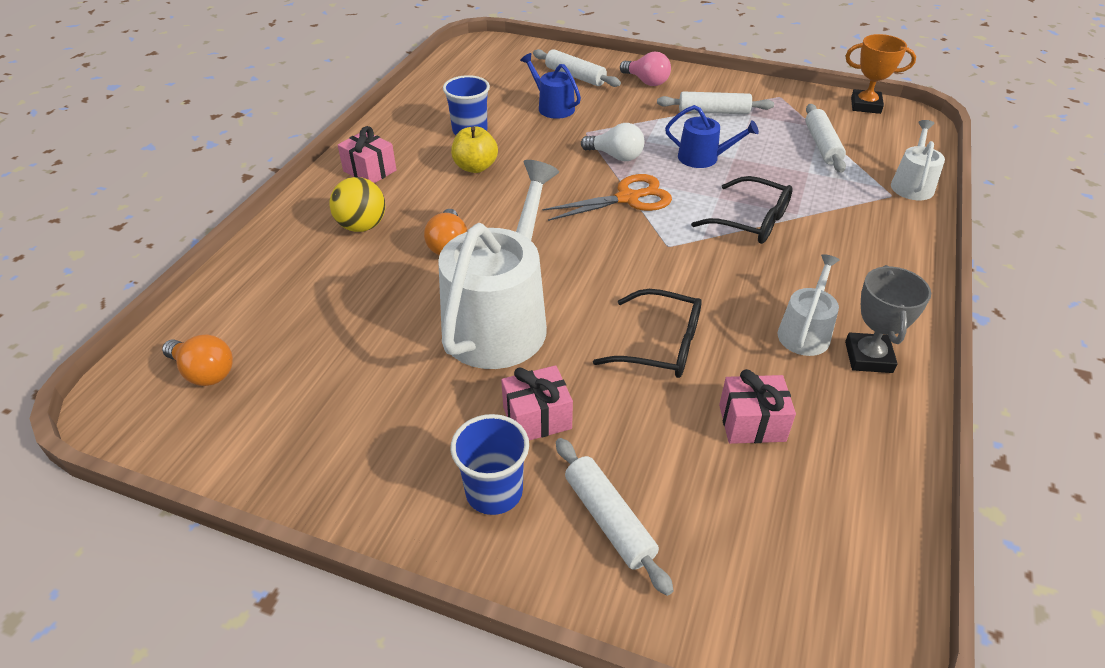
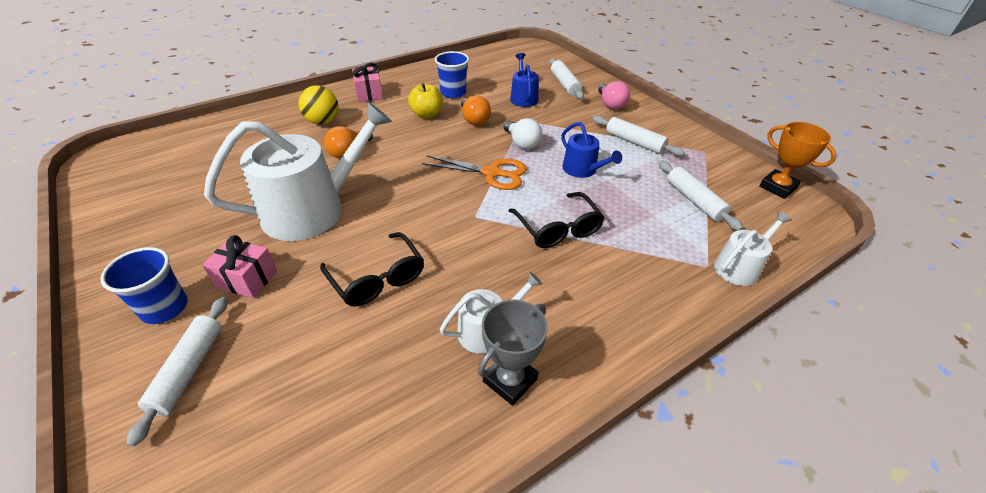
camera: 35 degrees right, 0 degrees up
(204, 372) = (152, 161): orange light bulb -> orange light bulb (474, 120)
(752, 423) = (358, 370): pink gift -> none
(822, 145) = (694, 200): white rolling pin -> white rolling pin turned 60 degrees counterclockwise

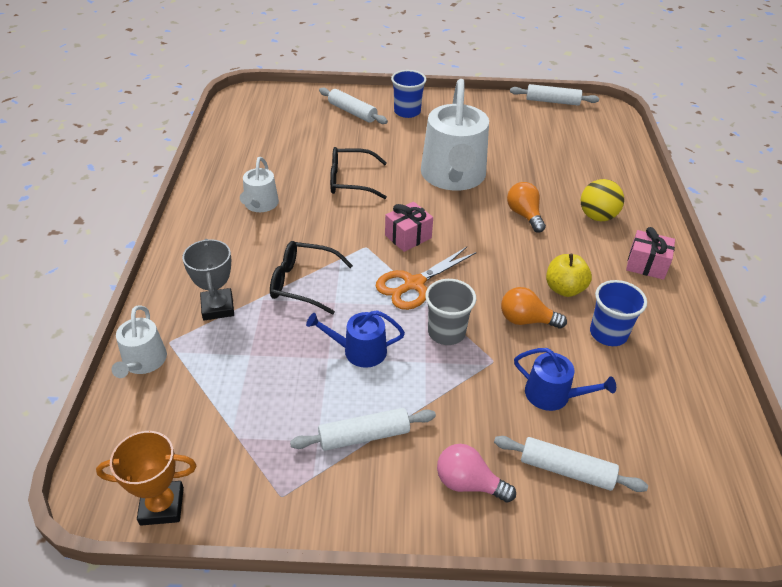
camera: 125 degrees right, 0 degrees up
(247, 279) = (403, 138): pink gift -> pink gift (408, 237)
(510, 380) = (221, 197): grey trophy -> grey trophy (218, 307)
(522, 143) = (446, 332): white light bulb -> grey cup
(694, 200) = (231, 403): white rolling pin -> white rolling pin (552, 101)

